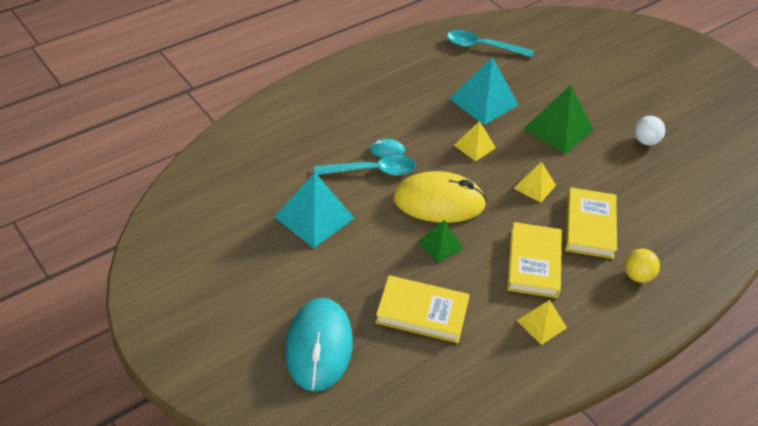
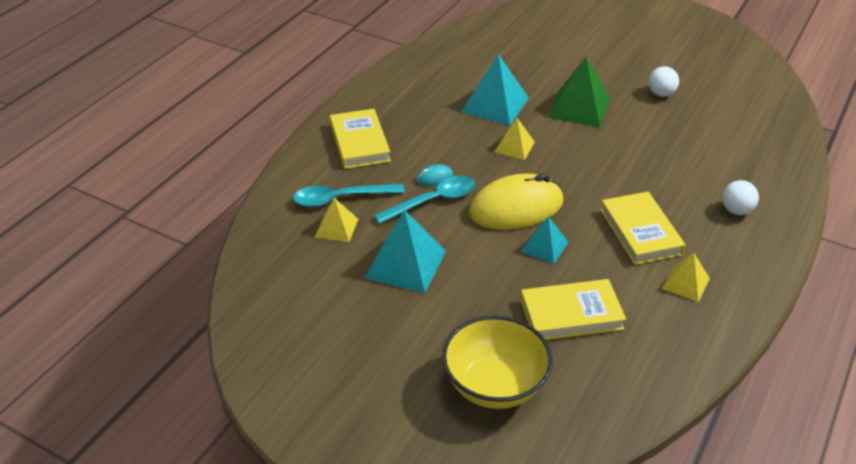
camera: 20 degrees left, 5 degrees down
(319, 347) = (495, 385): turquoise mouse -> yellow bowl
(440, 245) = (544, 246): green pyramid -> turquoise pyramid
(482, 47) = (460, 57): turquoise spoon -> turquoise spoon (340, 199)
(534, 186) = (593, 164): yellow pyramid -> yellow pyramid (336, 228)
(589, 226) = (665, 182): yellow book -> yellow book (359, 143)
(637, 276) = (736, 210): yellow ball -> white ball

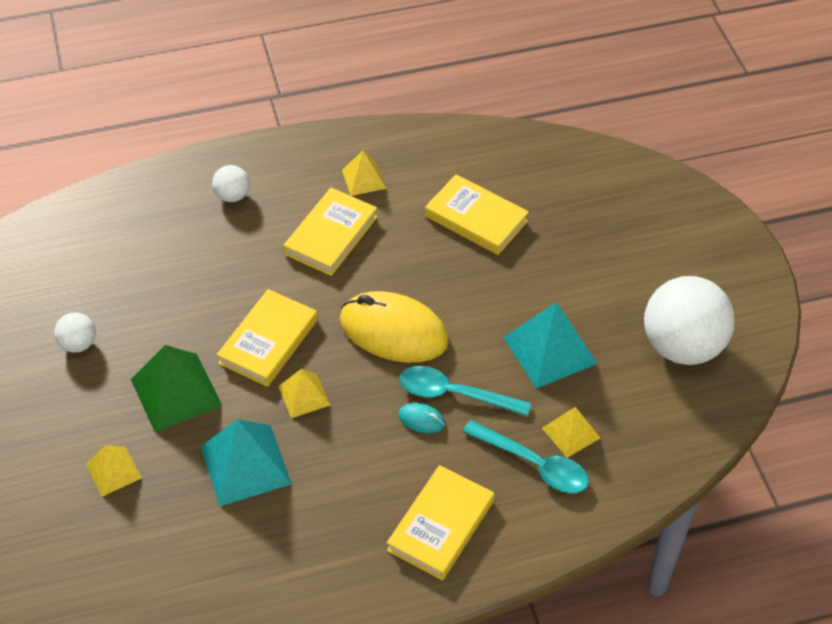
camera: 135 degrees left, 10 degrees up
(314, 331) = (682, 346): none -> white ball
(495, 385) = (591, 214): yellow bowl -> none
(544, 246) = (420, 280): turquoise pyramid -> none
(550, 67) = (113, 471): none -> yellow pyramid
(574, 156) = (268, 342): none -> yellow book

